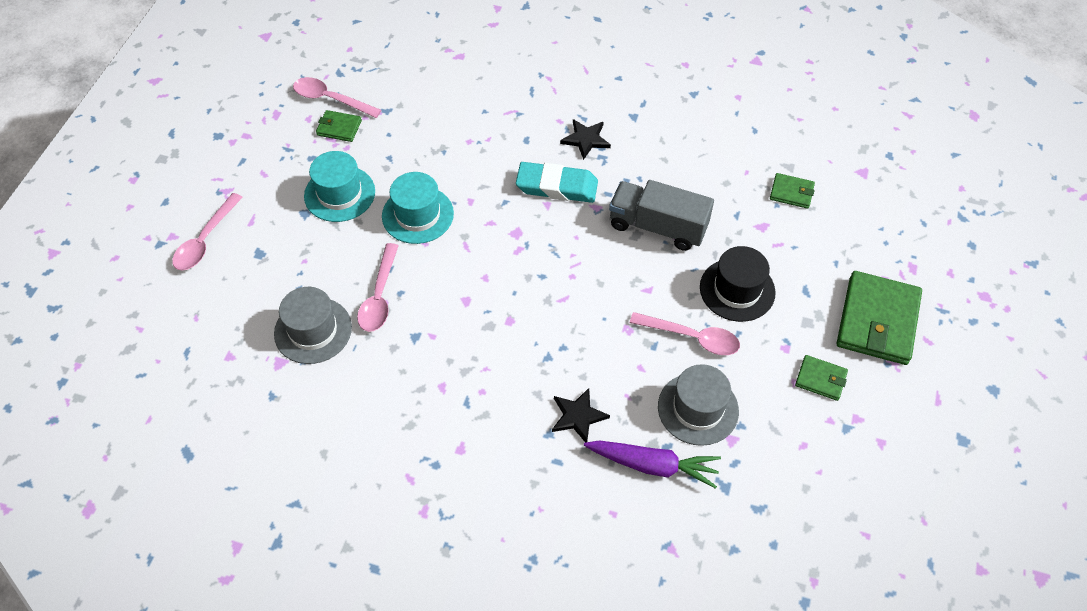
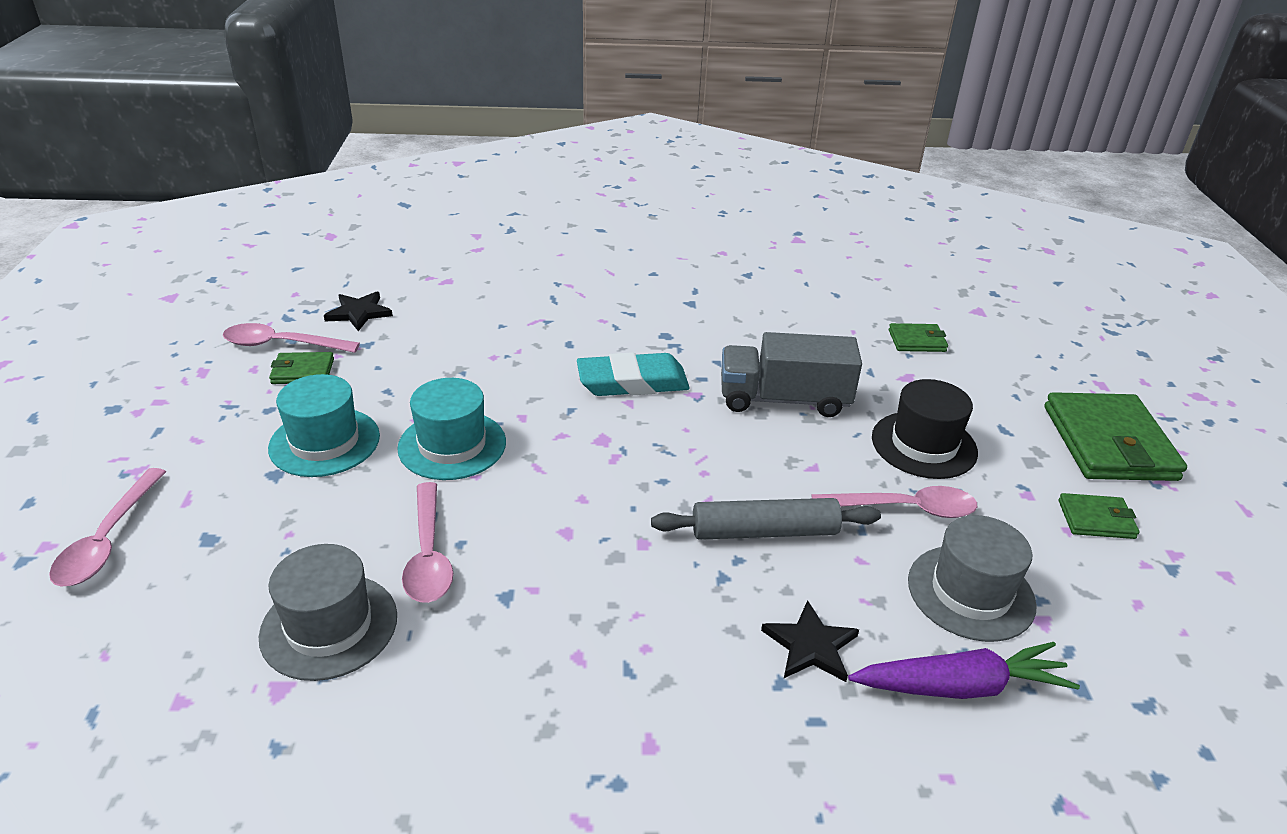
camera: 20 degrees left, 20 degrees down
(586, 139) = (645, 332): black star -> black star (359, 313)
(589, 331) = (764, 531): none -> grey rolling pin

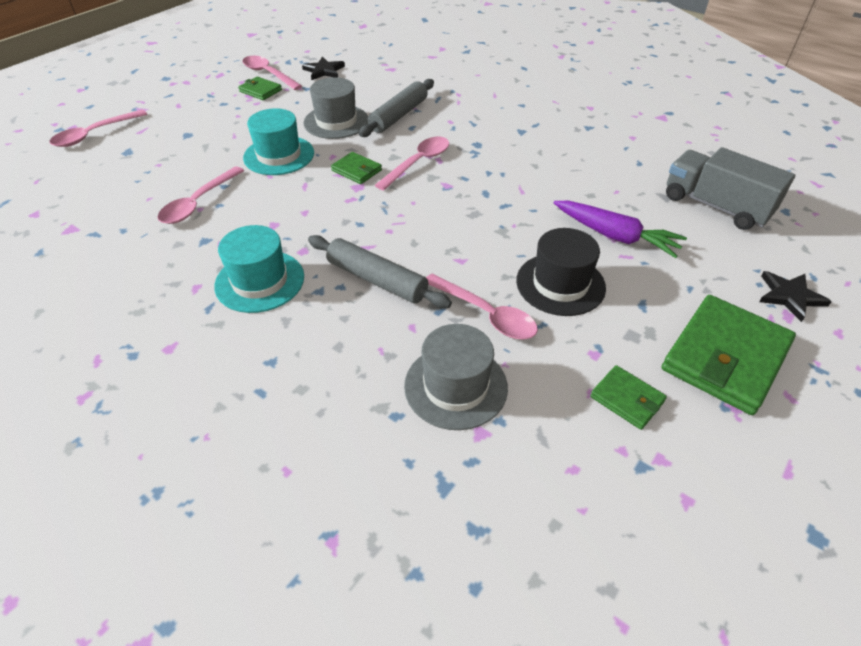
camera: 40 degrees right, 10 degrees up
(324, 442) = (226, 129): turquoise hat -> turquoise hat (260, 281)
(329, 626) = (120, 213): grey hat -> grey hat (336, 122)
(535, 336) = (399, 115): none -> grey rolling pin
(632, 382) = (418, 163): turquoise eraser -> pink spoon
(784, 400) = (500, 212): grey truck -> grey truck (715, 206)
(810, 645) = (313, 353): black star -> black star (790, 296)
(917, 341) = (659, 217): green wallet -> green wallet (356, 170)
(961, 686) = (367, 431): purple carrot -> purple carrot (615, 236)

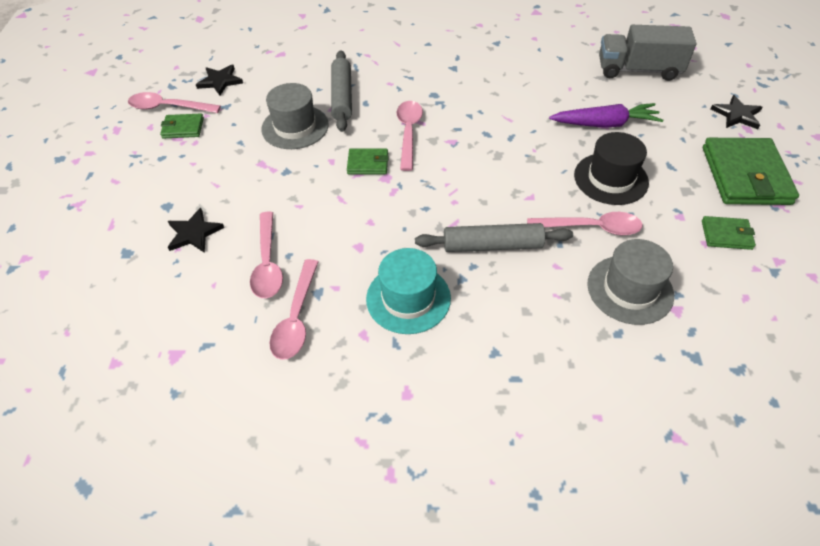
camera: 35 degrees left, 5 degrees up
(94, 134) = (63, 254): pink spoon -> pink spoon (296, 318)
(180, 159) = (194, 233): none -> black star
(279, 155) = (283, 183): turquoise hat -> none

